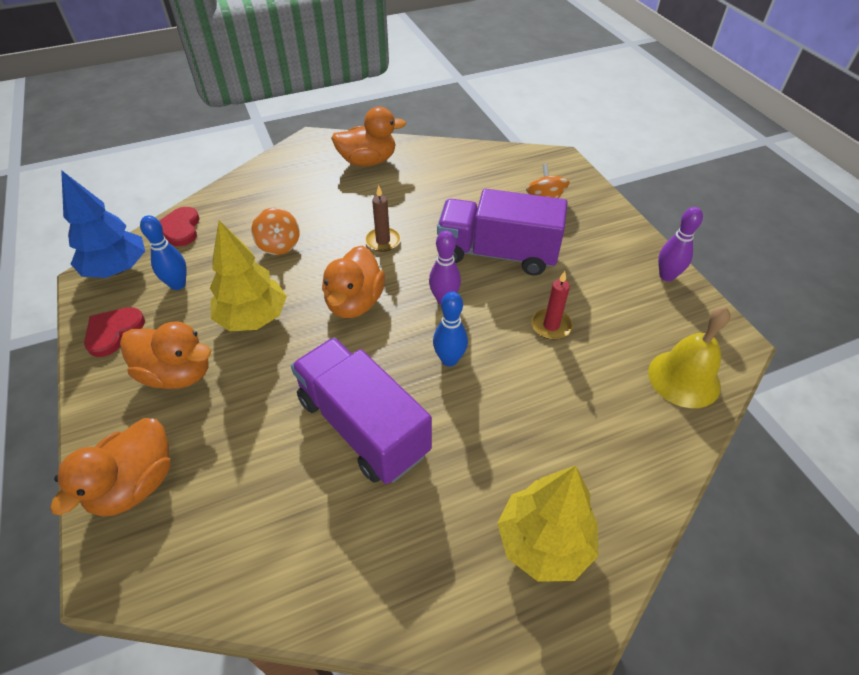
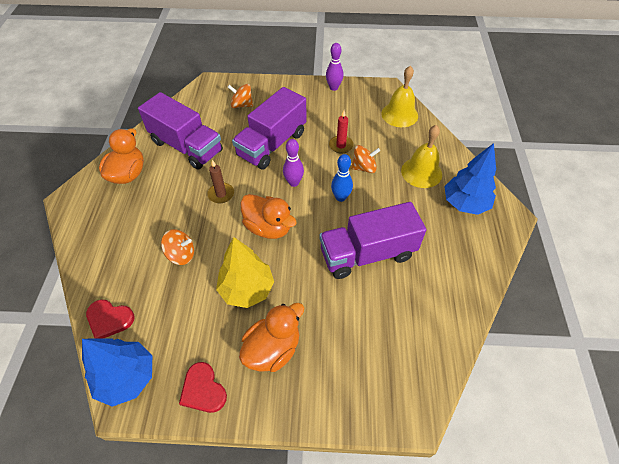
camera: 65 degrees left, 5 degrees up
(135, 484) = (356, 391): orange duck -> none
(178, 284) = (179, 333): blue bowling pin -> none
(438, 184) = (186, 146): none -> purple truck
(526, 368) = (364, 167): none -> orange spinning top
(543, 542) = (465, 204): yellow tree -> blue tree
(572, 450) = (421, 172): none -> yellow bell

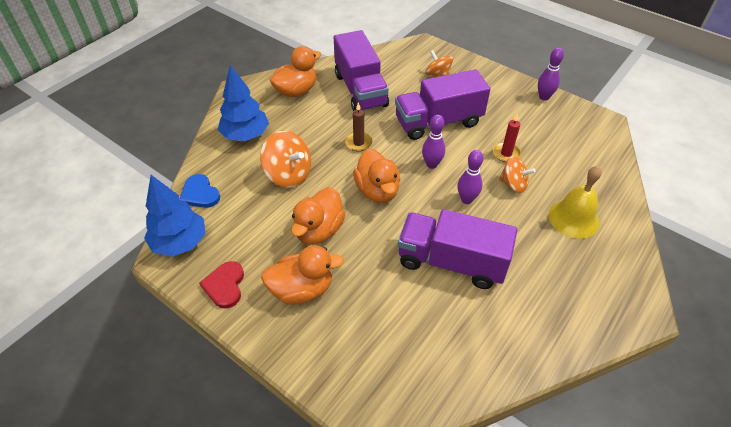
camera: 35 degrees right, 5 degrees down
(109, 319) = (200, 193): red heart -> blue heart
(181, 254) = (288, 174): orange spinning top -> orange spinning top, size x1.51
(247, 289) = (319, 230): yellow tree -> orange duck
(340, 197) = (466, 199): blue bowling pin -> purple bowling pin
(399, 114) = (596, 153): yellow bell -> none
(465, 204) = (598, 272): blue tree -> blue tree (245, 135)

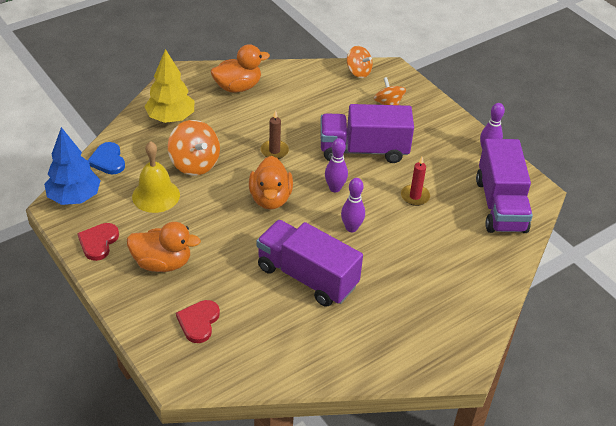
camera: 15 degrees right, 5 degrees down
(245, 135) = (170, 118): blue tree -> yellow tree
(319, 230) = (199, 219): orange duck -> none
(360, 90) = (301, 101): purple truck -> purple truck (500, 205)
(368, 346) = (198, 322): none -> red heart
(513, 184) = (405, 226): orange spinning top -> orange spinning top (358, 72)
(573, 218) = (446, 271): yellow bell -> yellow bell (156, 195)

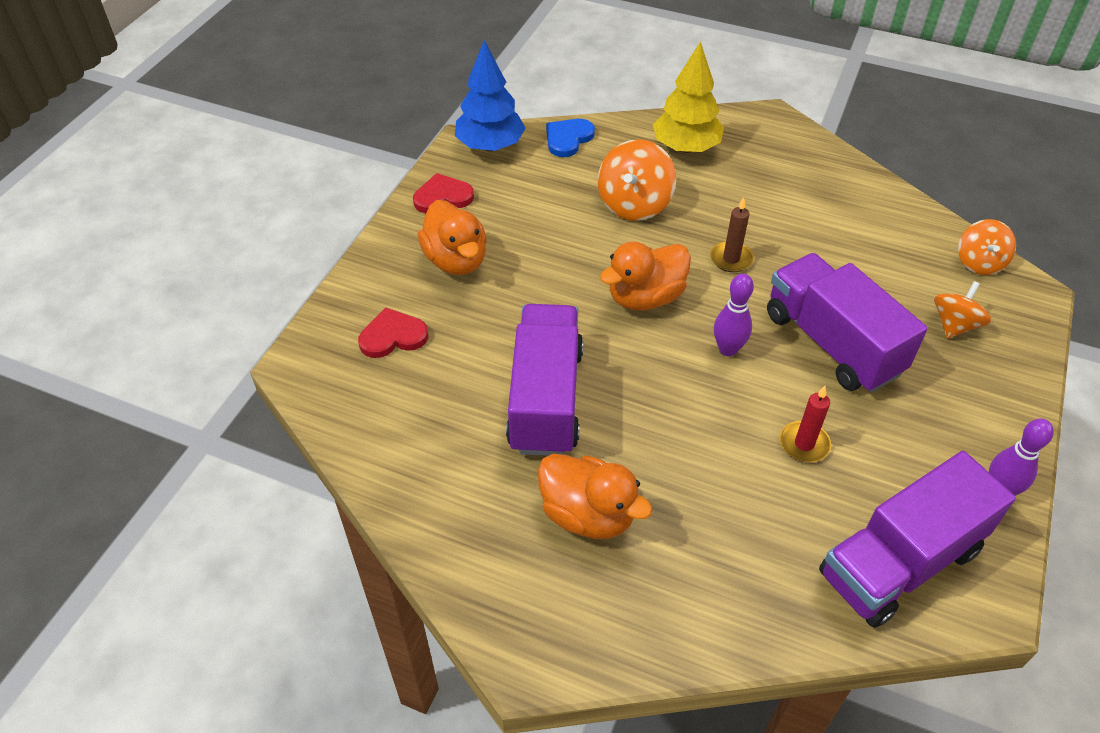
camera: 60 degrees right, 5 degrees up
(156, 195) = (552, 201): yellow bell -> none
(238, 87) = (804, 171): orange duck -> orange duck (588, 515)
(351, 228) = (673, 402): purple bowling pin -> none

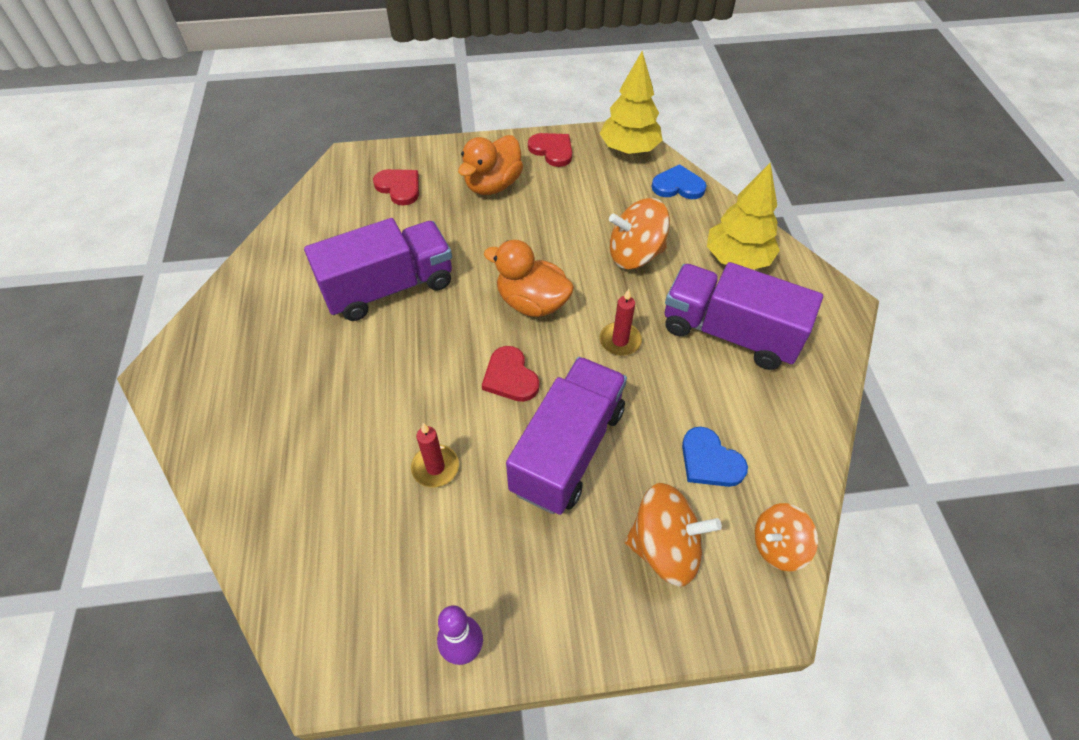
camera: 60 degrees right, 5 degrees up
(490, 146) = (629, 149): blue tree -> yellow tree
(588, 515) = (294, 354): orange duck -> none
(728, 349) = (510, 377): purple bowling pin -> red heart
(731, 259) = (620, 341): brown candle -> red candle
(887, 262) = (710, 461): none -> blue heart
(900, 562) = (340, 583): purple truck -> purple truck (729, 333)
(954, 325) = (664, 547): orange spinning top -> orange spinning top, size x1.51

